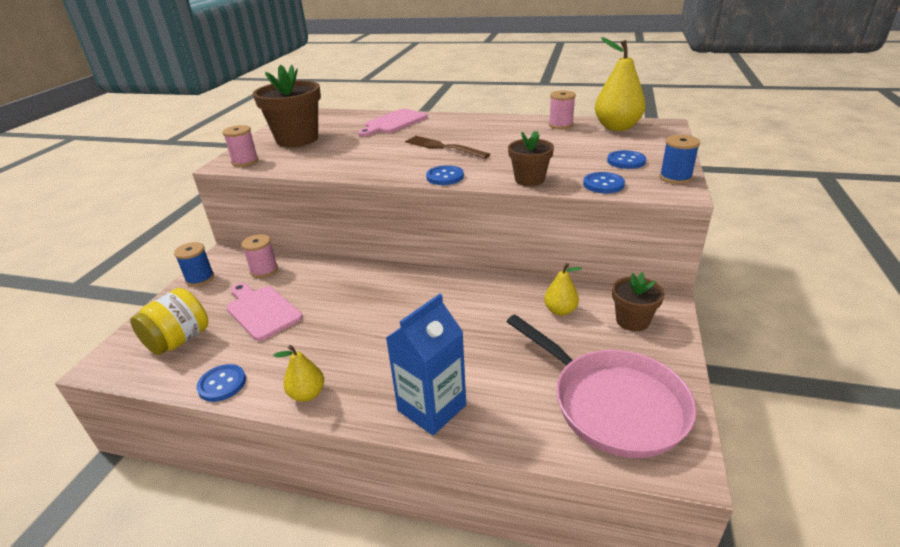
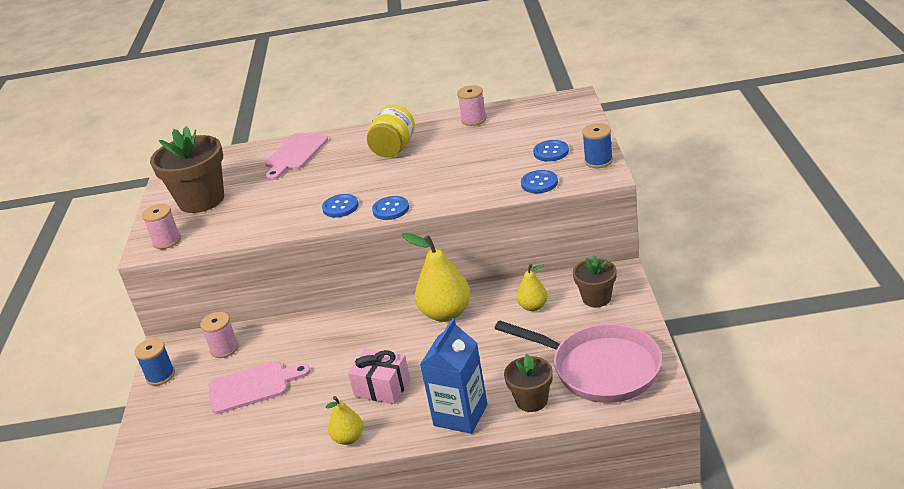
camera: 15 degrees left, 0 degrees up
(179, 340) = (190, 435): yellow jar -> yellow jar (394, 149)
(222, 384) = (265, 455): blue button -> blue button (340, 207)
(261, 311) = (253, 386): pink cutting board -> pink cutting board turned 135 degrees clockwise
(371, 349) = (382, 388): none -> pink gift
(443, 147) = (369, 175): brown fork -> none
(529, 180) = (472, 194): brown flower pot -> brown flower pot (532, 400)
(617, 127) = (529, 111): yellow pear -> yellow pear (446, 313)

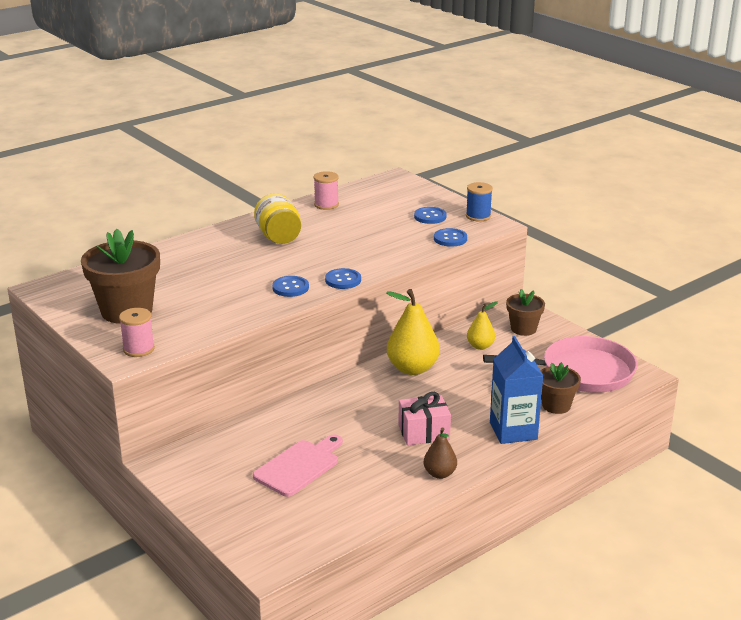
camera: 40 degrees left, 5 degrees down
(160, 375) = (187, 487): blue spool -> none
(224, 348) = (229, 448): pink spool -> none
(295, 154) = (178, 258): pink cutting board -> none
(348, 438) = (439, 474): yellow pear -> brown pear

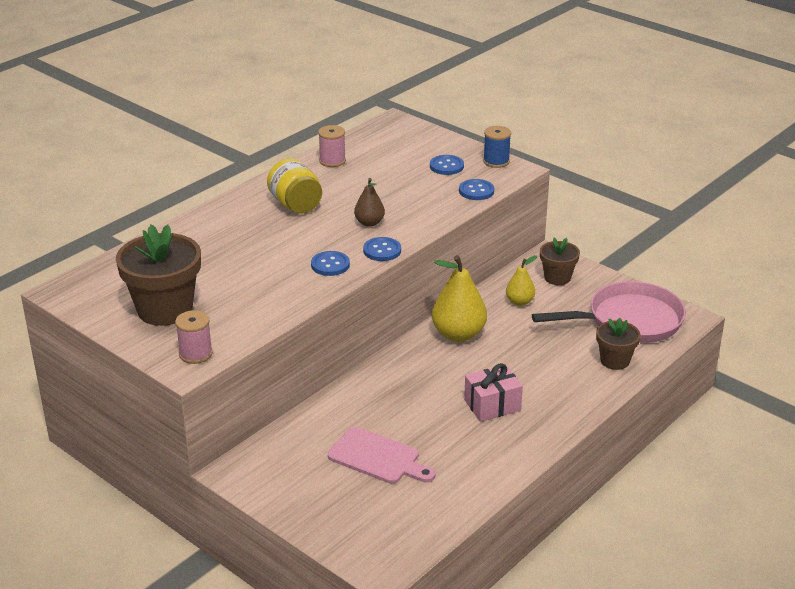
camera: 10 degrees left, 5 degrees up
(299, 466) = (378, 457): pink cutting board -> pink cutting board turned 90 degrees clockwise
(439, 474) = (522, 449): brown pear -> brown pear (369, 223)
(513, 431) = (581, 393): blue carton -> none

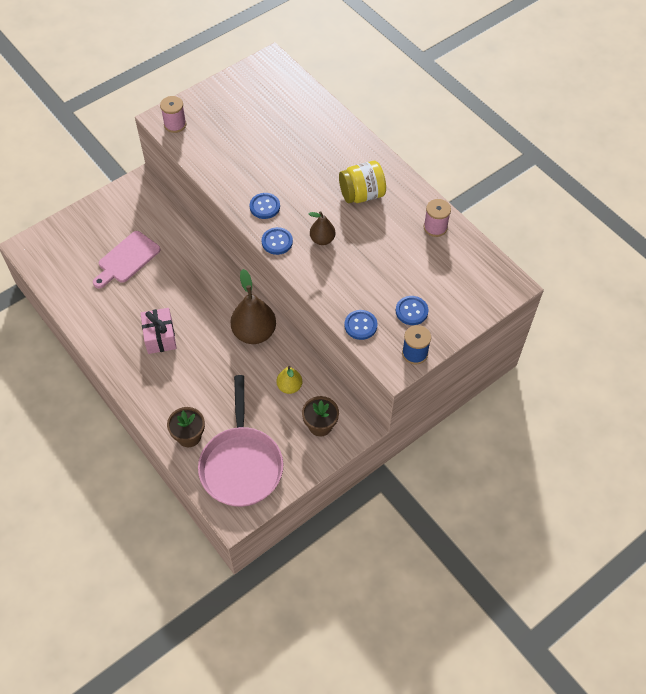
camera: 100 degrees right, 25 degrees up
(165, 309) = (232, 111): brown flower pot -> none
(458, 334) = (254, 332): yellow pear -> brown pear

